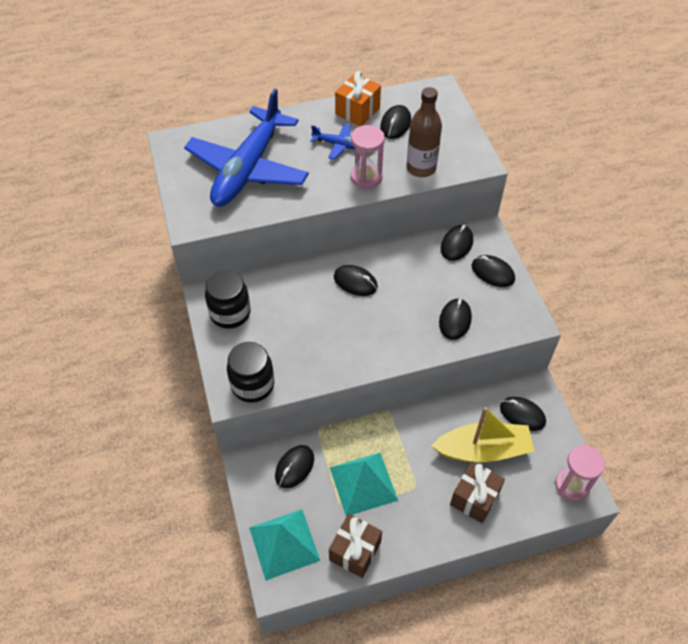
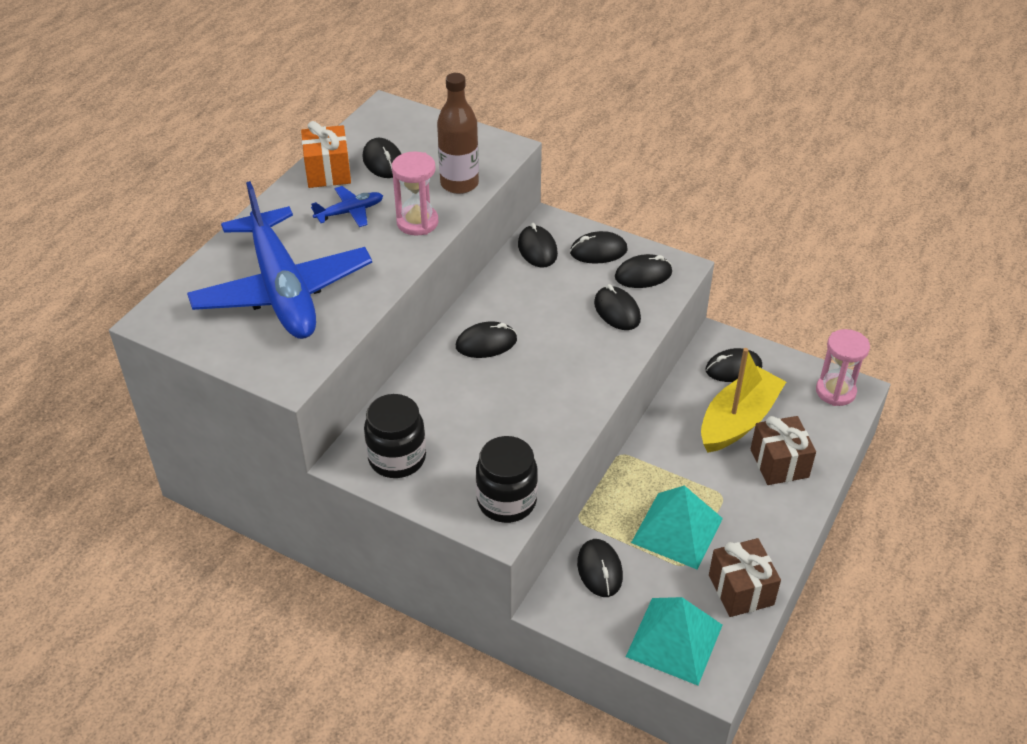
camera: 45 degrees left, 10 degrees down
(501, 309) = (643, 275): none -> black mouse

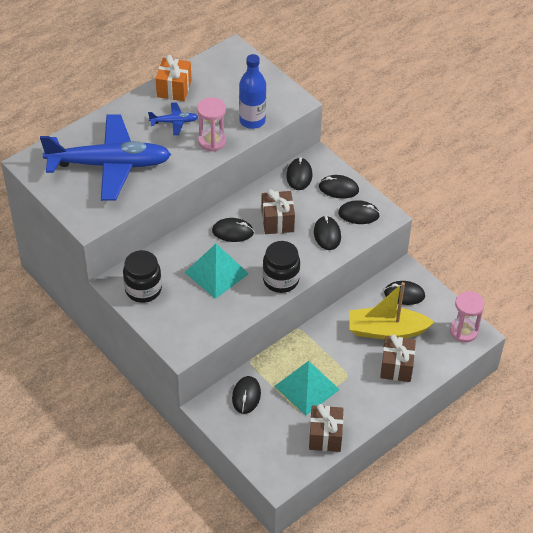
camera: 20 degrees right, 5 degrees up
(282, 290) = (109, 165): blue plane -> blue plane turned 90 degrees counterclockwise
(383, 161) = (212, 90): black mouse -> none
(459, 184) = (252, 121): brown bottle -> blue bottle
(506, 501) = (194, 336): black jar -> black jar (280, 280)
(540, 313) = (277, 221): none -> brown gift
(674, 640) = (268, 451): turquoise pyramid -> turquoise pyramid (216, 273)
(738, 420) = (386, 330): yellow boat -> yellow boat turned 150 degrees counterclockwise

